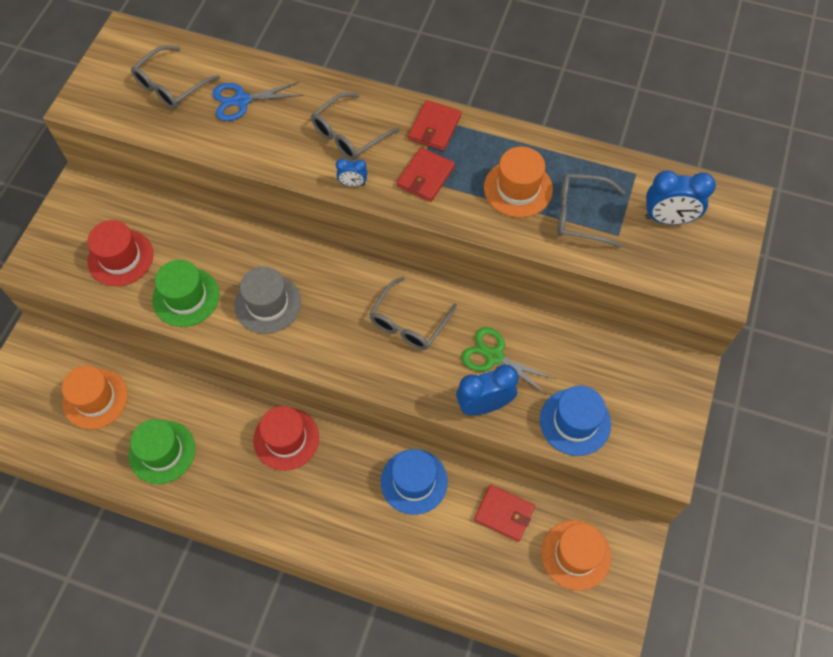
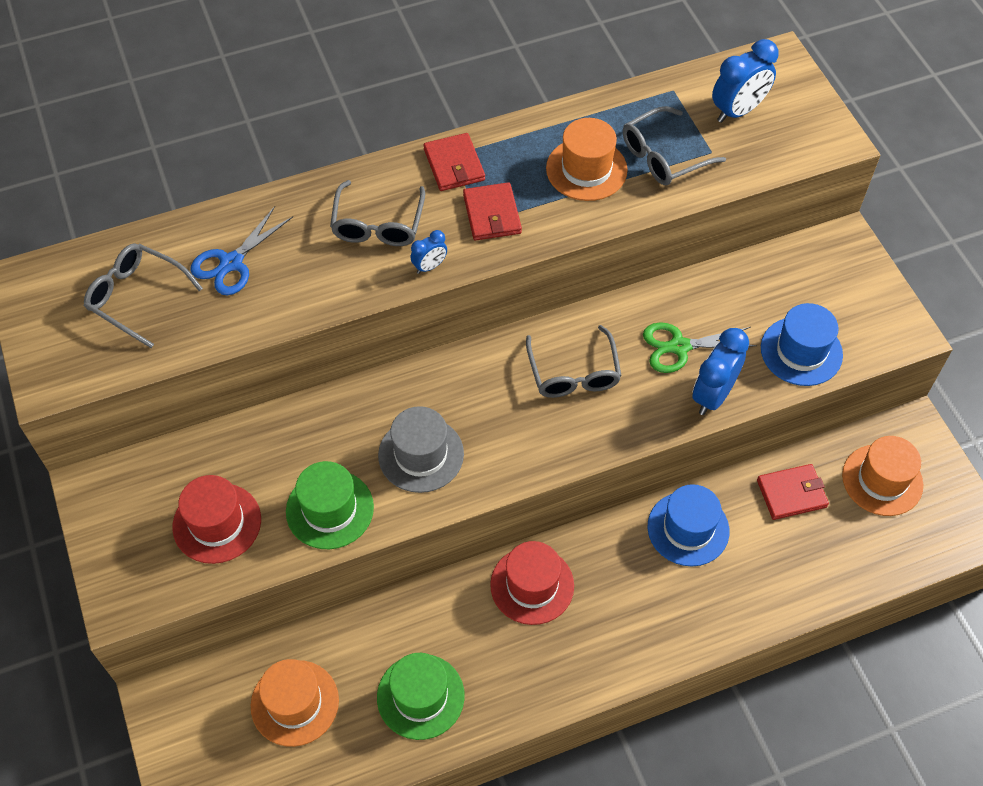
camera: 40 degrees left, 5 degrees down
(171, 86) = (137, 297): grey glasses -> grey glasses turned 120 degrees clockwise

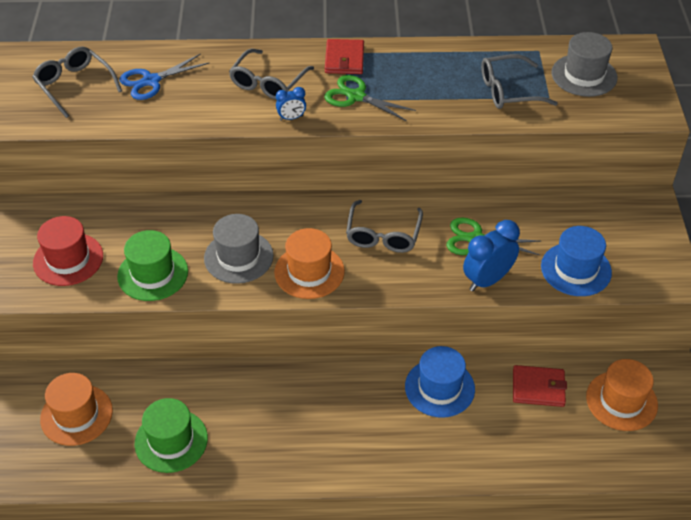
camera: 20 degrees right, 10 degrees down
(492, 214) = (356, 96): red wallet -> green scissors
(532, 585) = (295, 390): red hat -> none
(586, 169) = (443, 85): orange hat -> orange hat (309, 272)
(738, 111) = (584, 75): blue clock -> grey hat

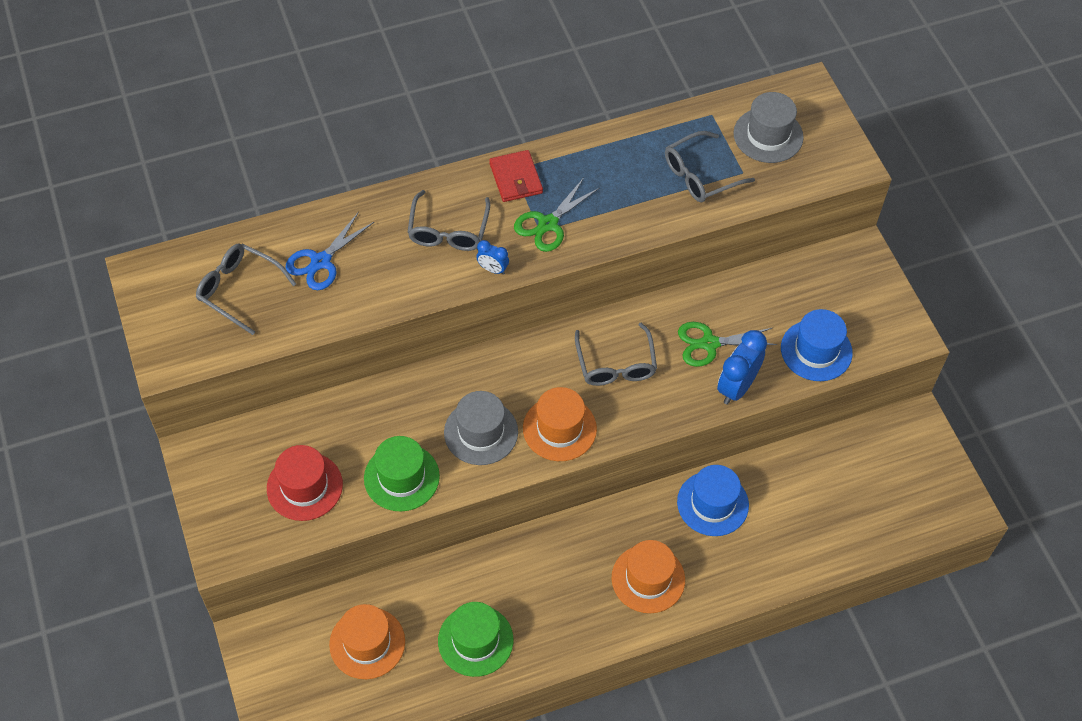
camera: 20 degrees left, 10 degrees up
(291, 118) = (492, 269): blue clock -> blue clock turned 60 degrees clockwise
(356, 96) = (548, 224): green scissors -> green scissors turned 60 degrees counterclockwise
(538, 388) = (805, 475): red wallet -> none
(621, 401) = (886, 465): orange hat -> orange hat (648, 579)

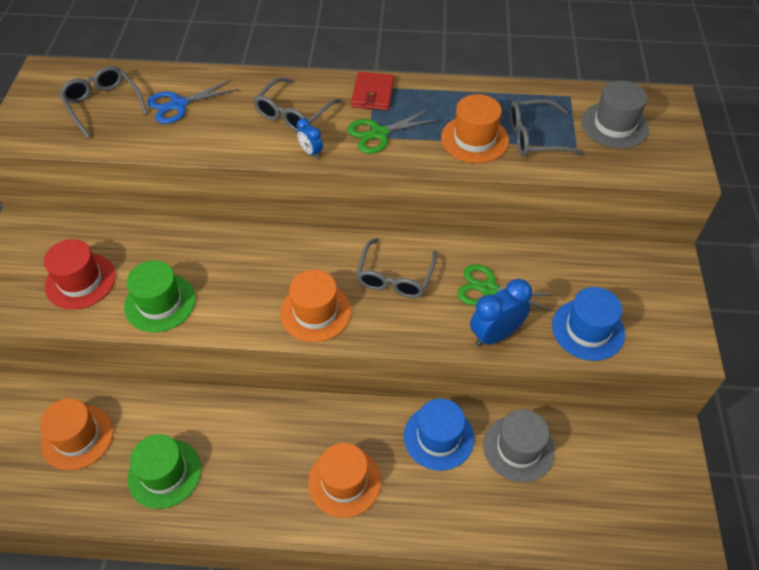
camera: 25 degrees right, 5 degrees down
(481, 432) = (247, 291): grey hat -> grey hat (518, 448)
(644, 198) = (474, 139): none -> orange hat

